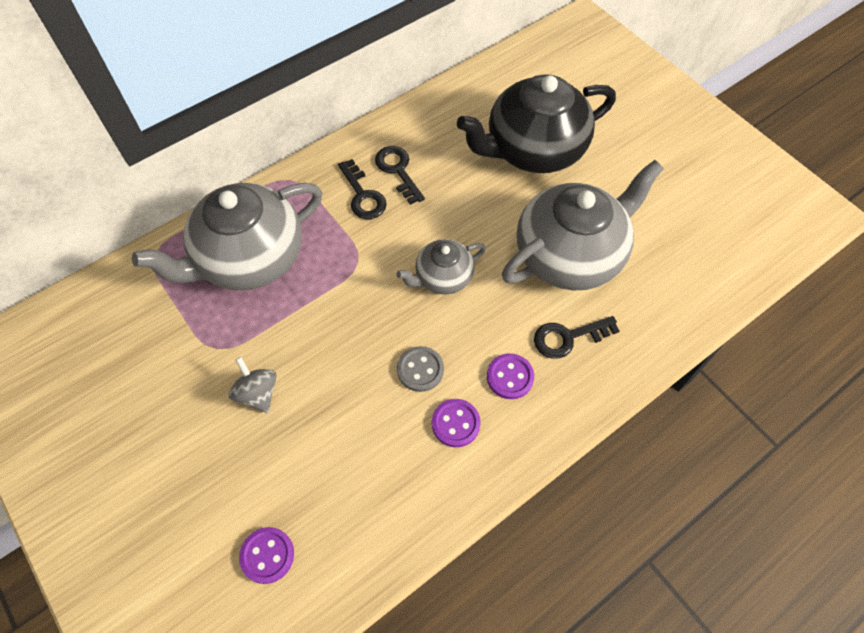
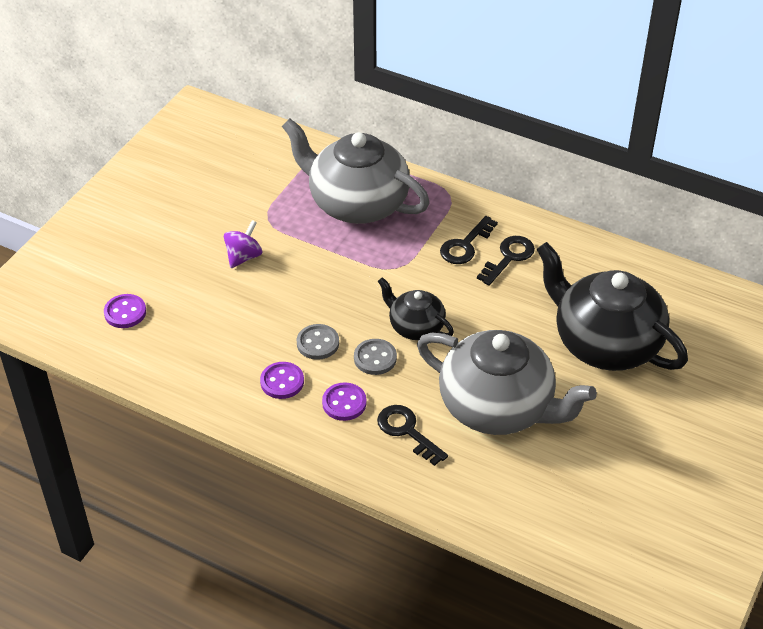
camera: 65 degrees right, 15 degrees down
(257, 393) = (243, 257): grey spinning top -> purple spinning top
(442, 277) = (415, 326): grey teapot -> black teapot
(465, 327) = (375, 358): none -> grey button

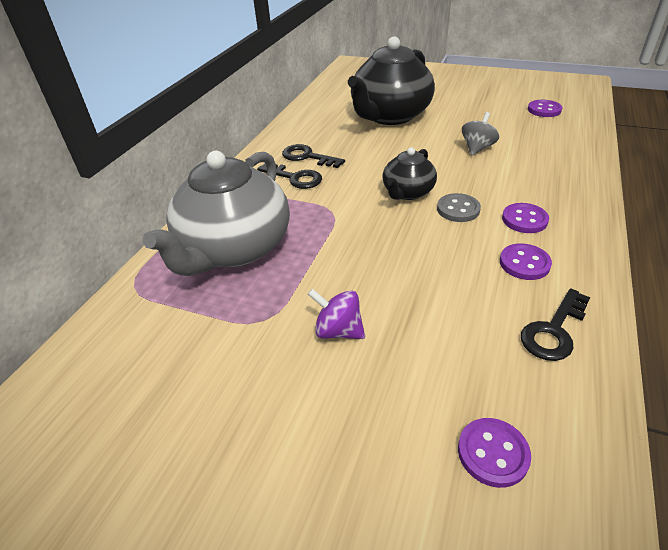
camera: 95 degrees left, 5 degrees down
(318, 343) = (457, 247): grey button -> none
(407, 431) = (532, 183): black key -> black key (554, 330)
(498, 407) = (477, 148): grey teapot -> grey spinning top
(596, 513) = (544, 110): none -> purple button

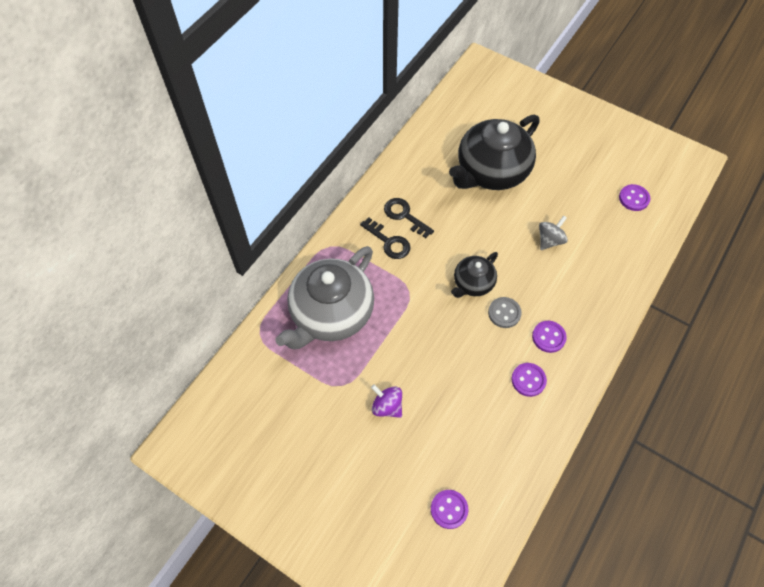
camera: 10 degrees right, 20 degrees up
(554, 330) = (520, 440): black key -> none

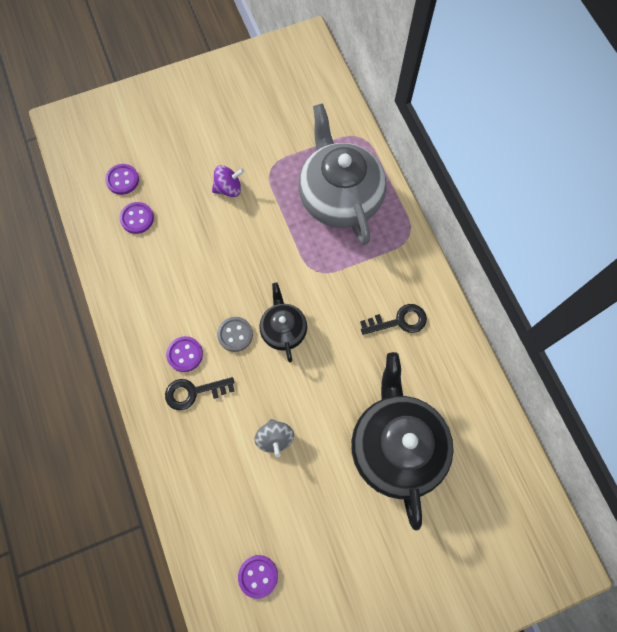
camera: 125 degrees right, 10 degrees up
(388, 242) = (379, 287): black key -> black key (194, 392)
(528, 380) = (163, 307): purple button -> purple button (137, 218)

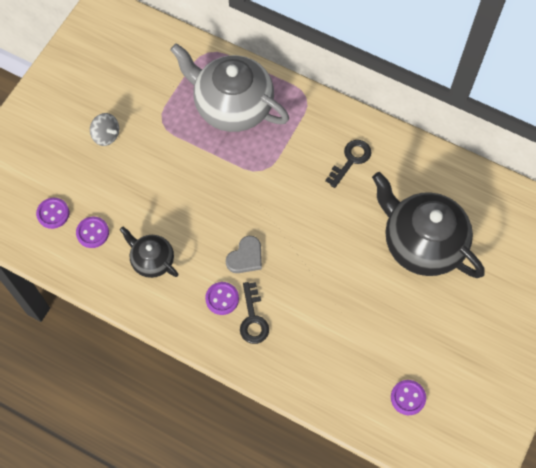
camera: 40 degrees left, 5 degrees down
(194, 392) = (253, 318): black key -> black key turned 45 degrees counterclockwise
(229, 188) = (143, 159): purple spinning top -> none
(235, 334) = (245, 257): grey button -> grey heart
(275, 438) = (338, 303): grey spinning top -> grey spinning top (106, 136)
(283, 329) = (277, 227): black teapot -> black teapot (152, 260)

